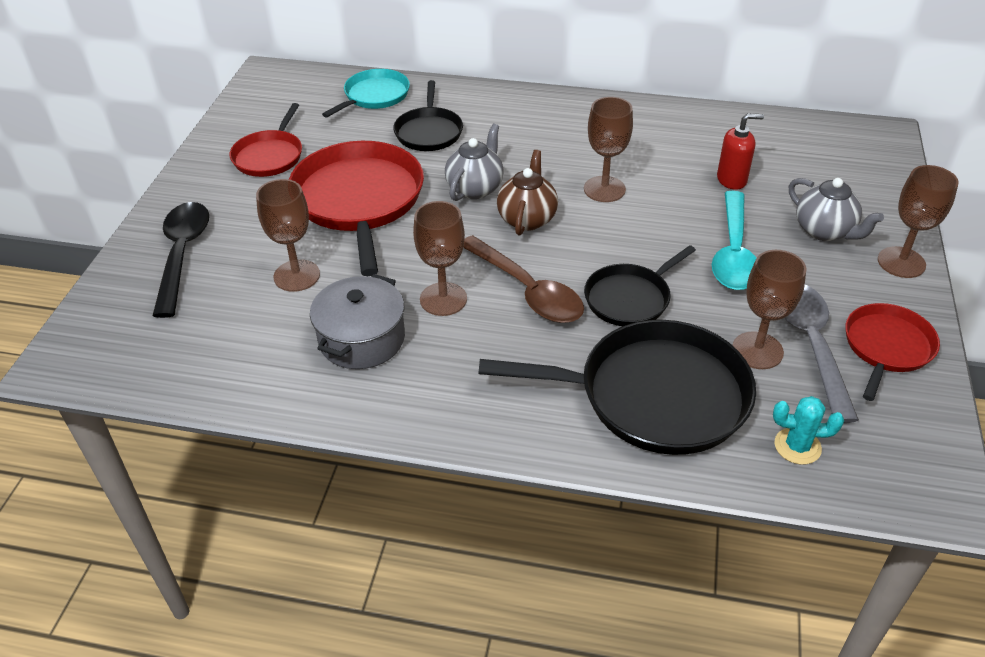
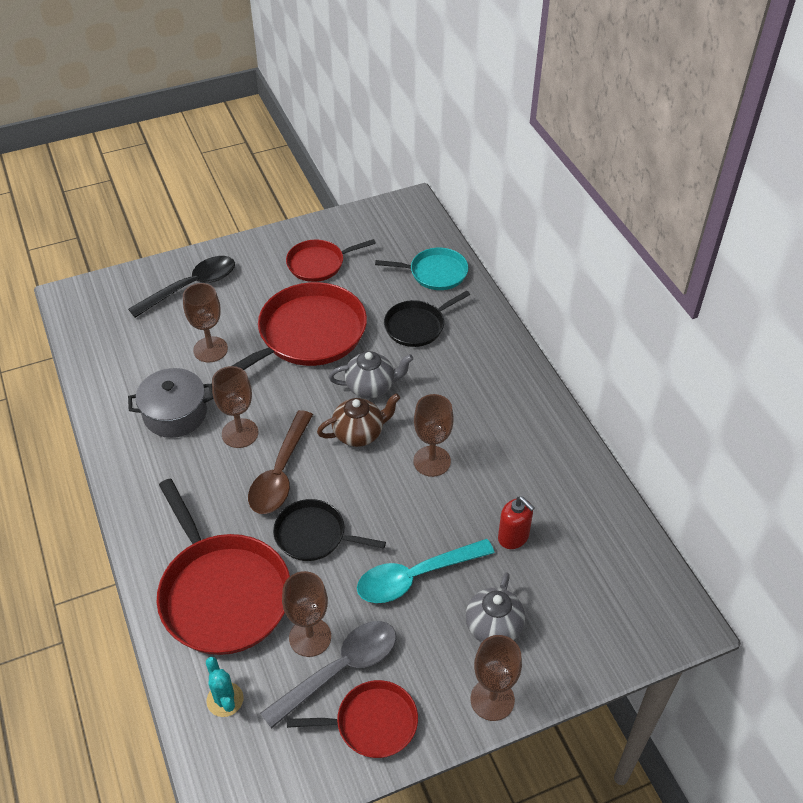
camera: 55 degrees right, 5 degrees up
(654, 395) = (223, 593): black pan -> red pan

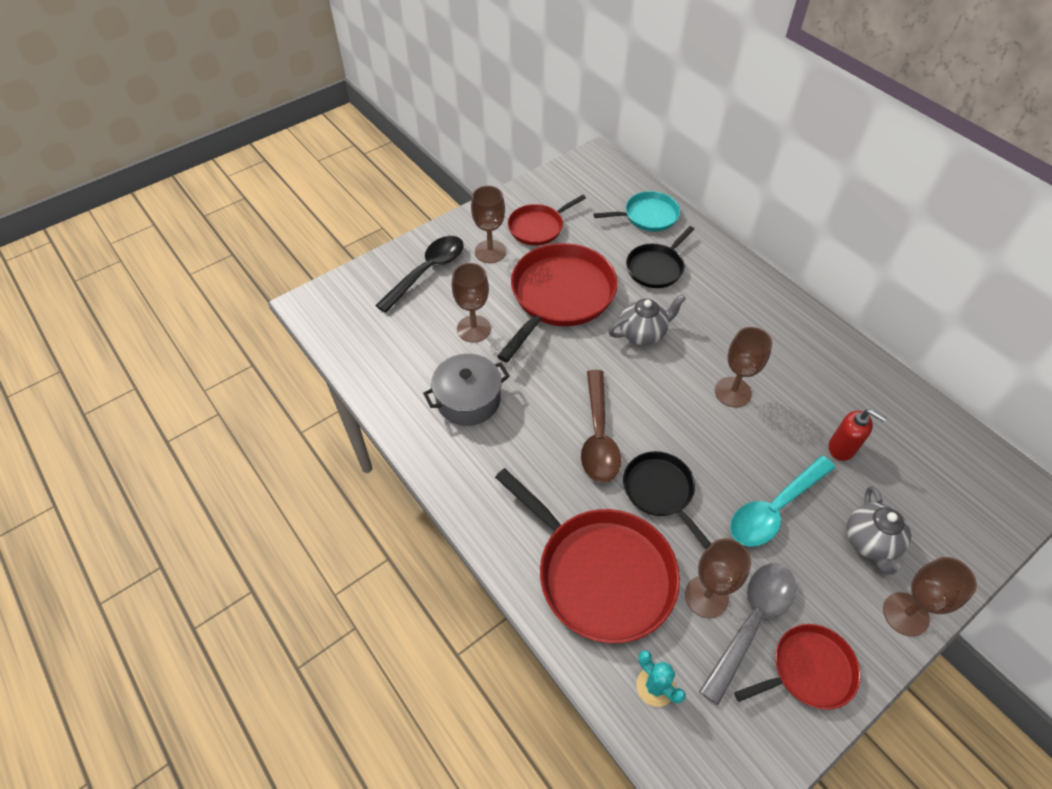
camera: 15 degrees left, 5 degrees up
(240, 433) = (540, 405): brown goblet -> brown goblet (490, 251)
(314, 535) = (660, 491): black pan -> black pan turned 60 degrees clockwise
(359, 433) = (653, 380): brown teapot -> none

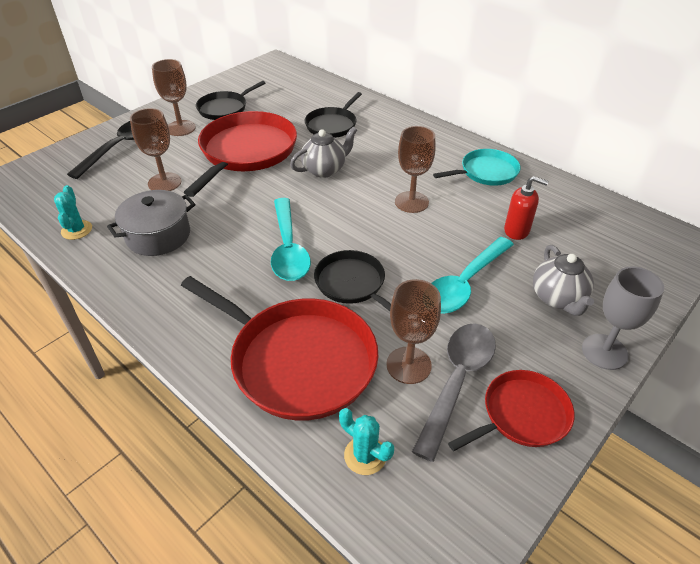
camera: 10 degrees left, 10 degrees down
(388, 381) = (76, 230): none -> turquoise cactus
(538, 227) = (225, 108): red pan -> black pan
(598, 436) = (288, 248): brown spoon -> turquoise spoon
(648, 216) = (322, 93): turquoise pan -> turquoise pan (486, 172)
(905, 614) = (604, 352): brown goblet -> grey goblet

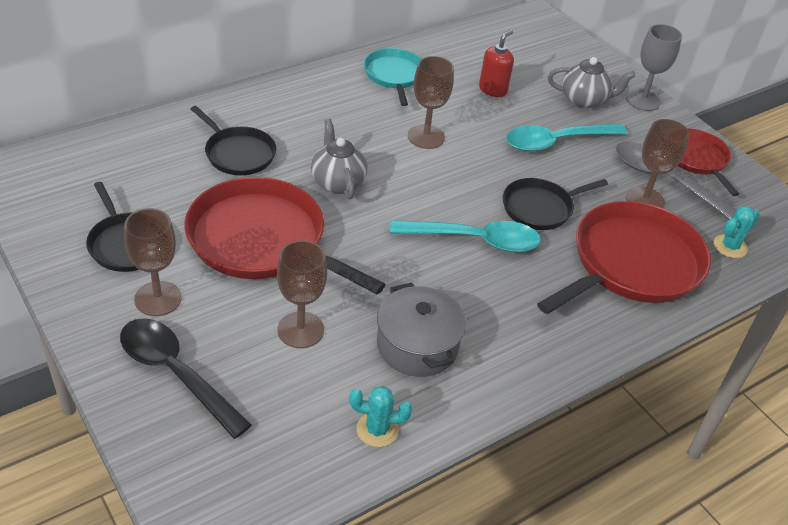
camera: 80 degrees left, 0 degrees up
(464, 284) = (556, 142): turquoise spoon -> turquoise spoon turned 105 degrees clockwise

